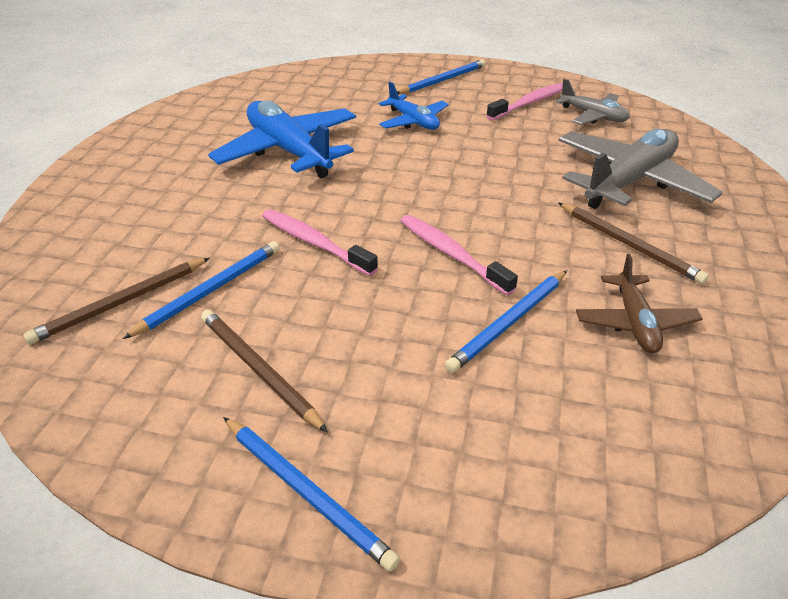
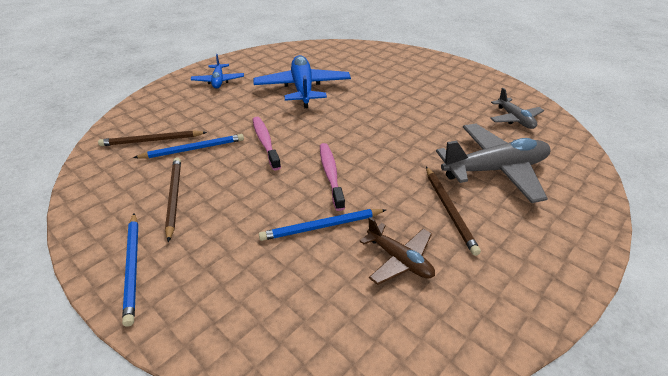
camera: 30 degrees right, 0 degrees up
(413, 121) = (389, 91): blue plane -> blue plane (218, 81)
(443, 80) = (433, 70): blue pencil -> none
(529, 103) = (477, 99): pink toothbrush -> none
(634, 322) = (399, 259): brown plane -> brown plane turned 75 degrees counterclockwise

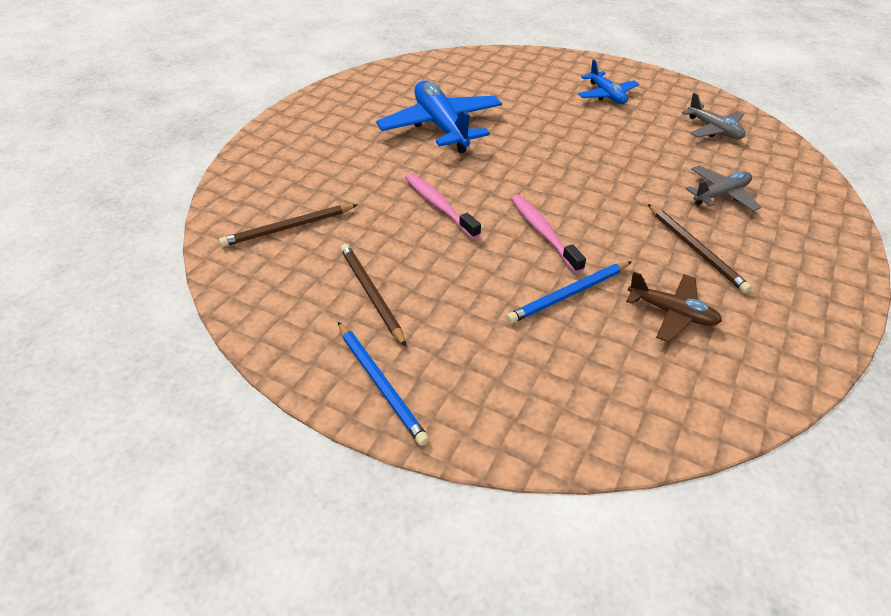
camera: 15 degrees left, 5 degrees up
(193, 149) = (352, 229): blue pencil -> none
(218, 81) = (320, 131): blue plane -> blue plane (606, 95)
(495, 169) = (721, 195): grey plane -> grey plane, size x0.55

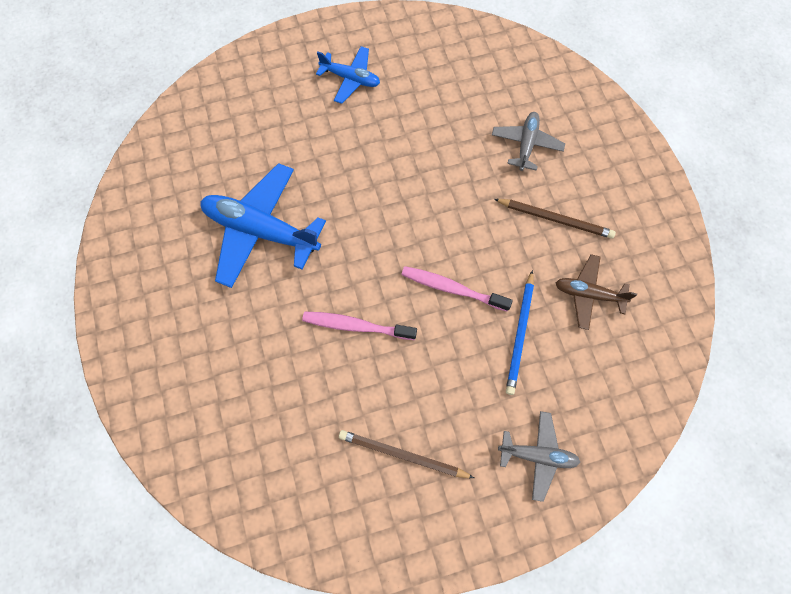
camera: 45 degrees left, 25 degrees up
(288, 228) = (273, 453): brown pencil -> none
(380, 383) = (486, 518): blue pencil -> none
(672, 313) = (588, 294): brown plane -> brown plane turned 150 degrees counterclockwise
(714, 130) = (464, 65): grey plane -> grey plane (538, 455)

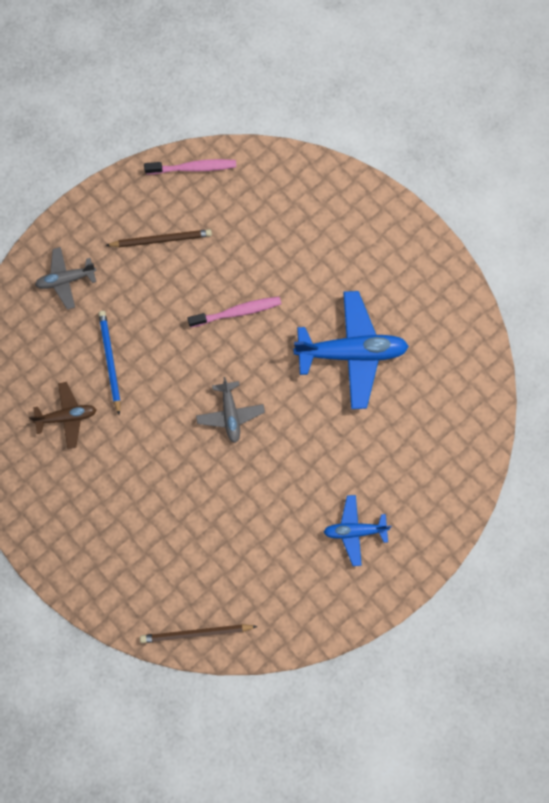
camera: 155 degrees right, 5 degrees up
(452, 288) = (177, 373): pink toothbrush -> pink toothbrush (193, 168)
(526, 144) = (166, 534): grey plane -> grey plane (230, 414)
(555, 219) = (116, 471): brown pencil -> brown pencil (196, 633)

